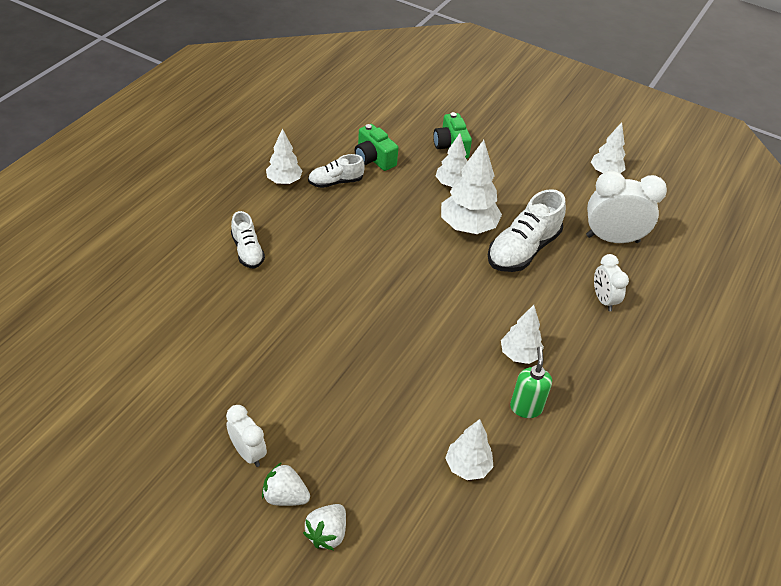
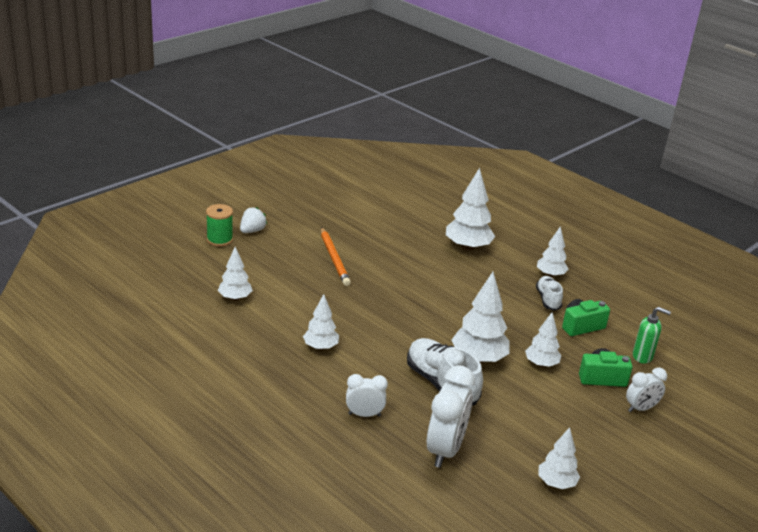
camera: 105 degrees right, 15 degrees down
(247, 251) = (467, 247): white shoe -> white tree
(248, 453) = (289, 224): white clock -> white clock (641, 408)
(325, 379) = (334, 258): none -> orange pencil
(327, 533) = (219, 240): white strawberry -> green spool
(526, 407) = (269, 336): green soap dispenser -> green soap dispenser (642, 356)

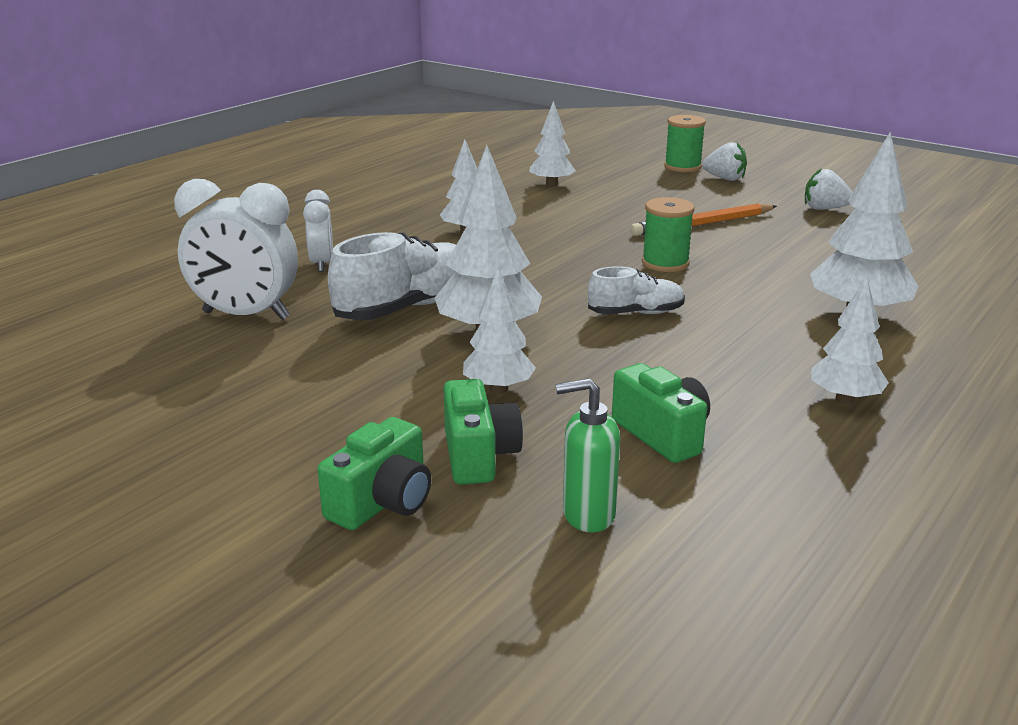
camera: 85 degrees right, 5 degrees down
(321, 214) = (824, 209): none -> white strawberry
(392, 284) = (665, 263): none -> green spool
(548, 299) = (738, 396): white shoe -> white shoe (636, 313)
(556, 483) = (157, 402): white tree -> none
(641, 408) = (382, 502): white clock -> green camera
(642, 356) = (587, 515): green soap dispenser -> green soap dispenser turned 75 degrees clockwise

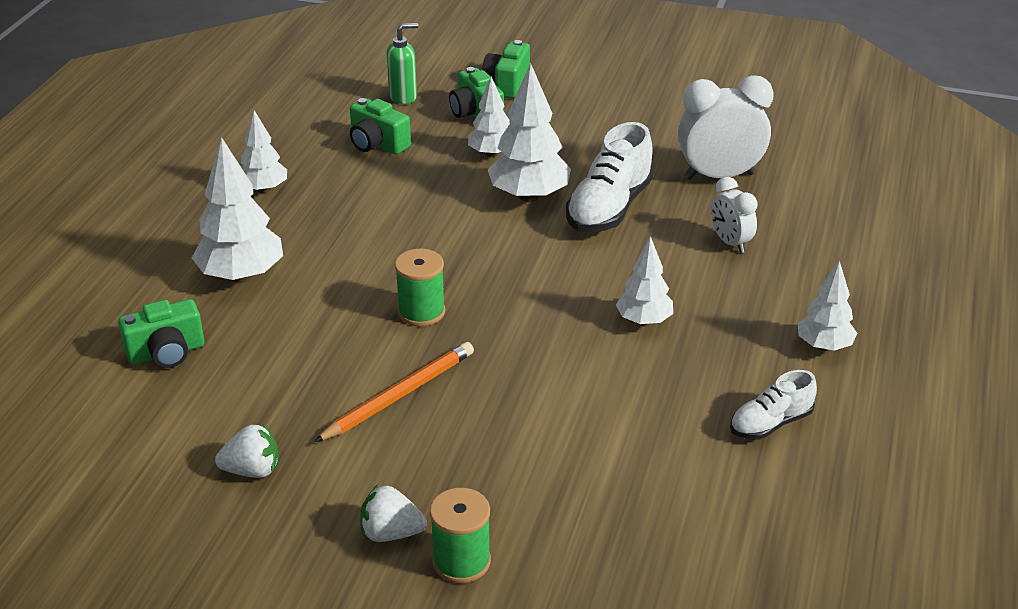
camera: 160 degrees right, 10 degrees up
(551, 184) = (619, 452): white tree -> white tree (824, 346)
(636, 313) = (426, 239): white shoe -> white shoe (770, 423)
(921, 272) = (166, 353): none -> green camera

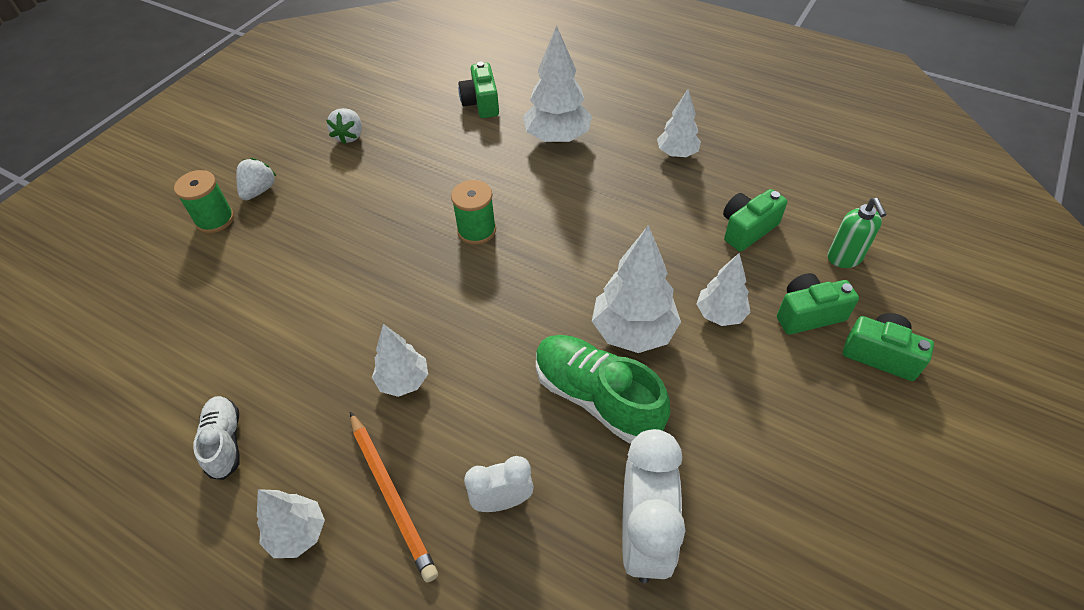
camera: 105 degrees right, 15 degrees up
(399, 396) = (384, 207): orange pencil -> orange pencil (391, 495)
(609, 208) = (596, 397): white shoe -> green shoe

